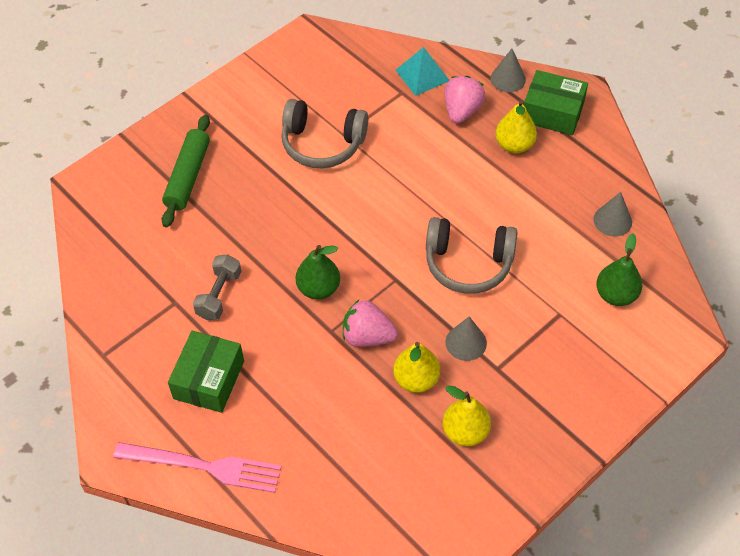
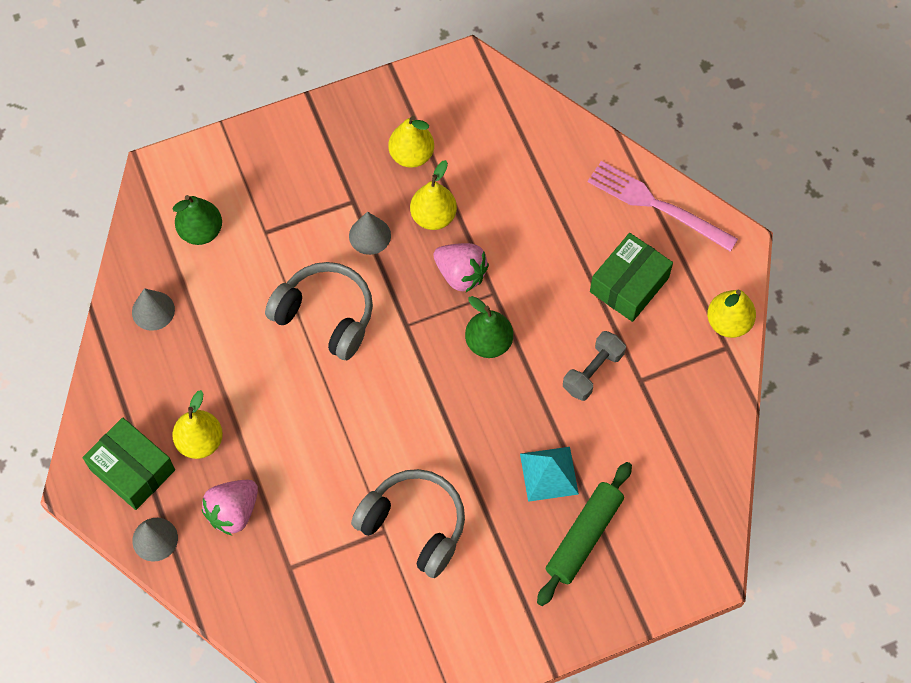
camera: 160 degrees left, 10 degrees up
(106, 377) = (728, 322): none -> yellow pear
(422, 75) = (252, 585): turquoise pyramid -> turquoise pyramid (549, 474)

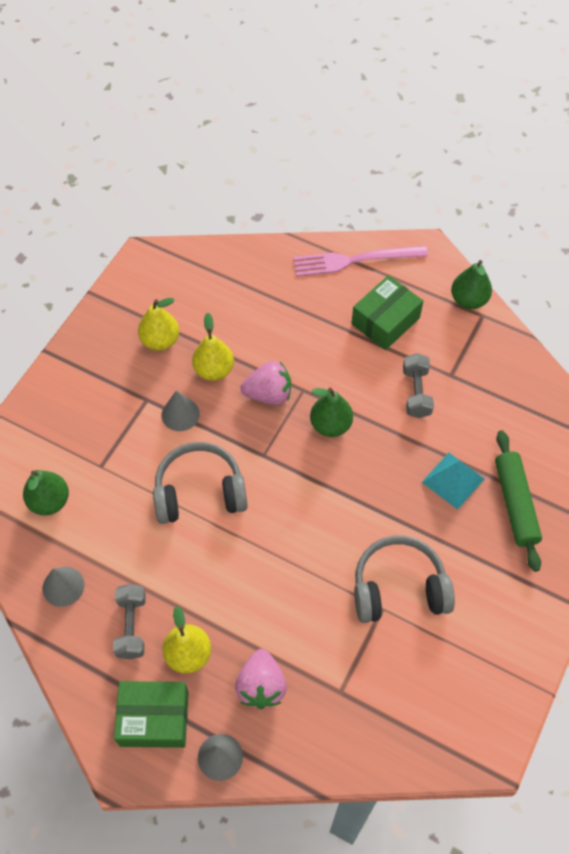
camera: 40 degrees left, 5 degrees down
(177, 384) = (131, 626): none -> grey dumbbell
(629, 285) = (385, 321): green box -> green box turned 45 degrees clockwise
(728, 322) = (468, 300): yellow pear -> green pear

